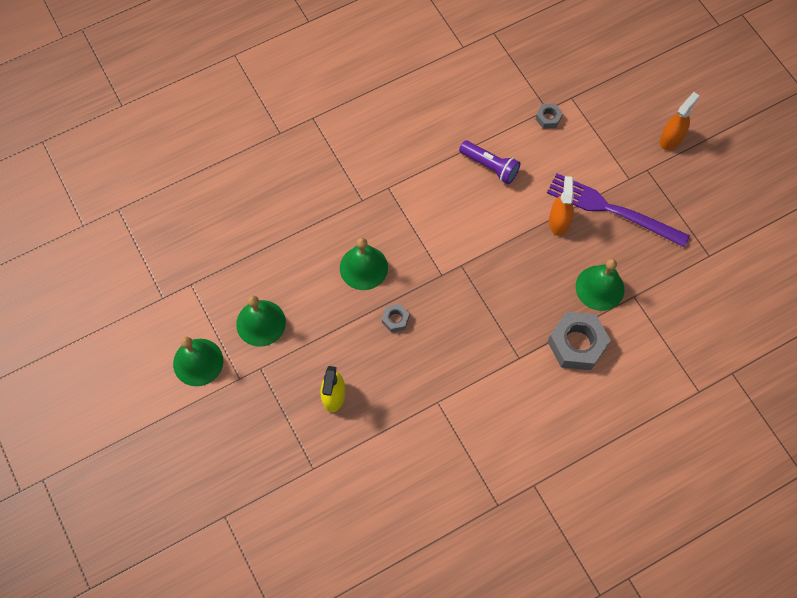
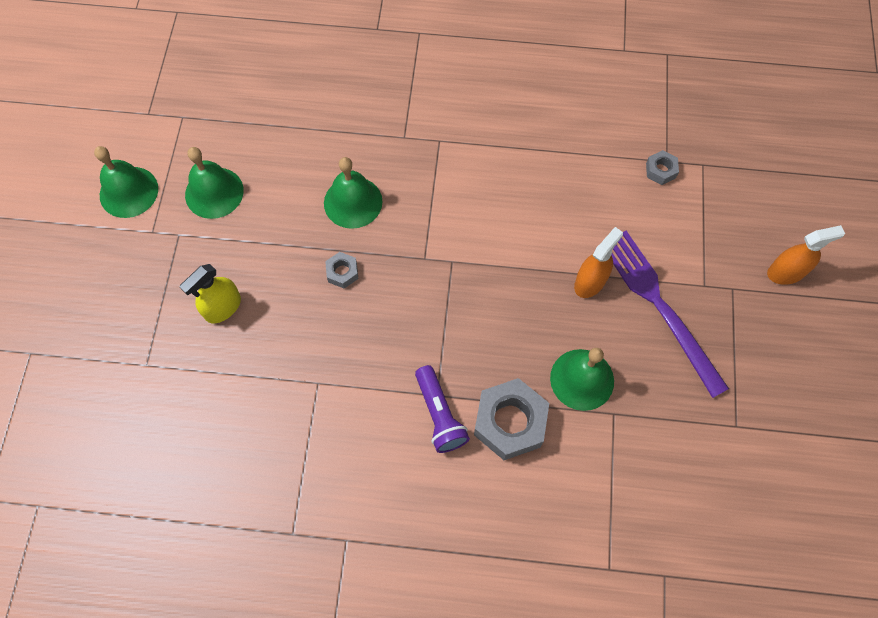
camera: 35 degrees right, 0 degrees up
(490, 166) = (560, 182): purple flashlight -> purple flashlight (439, 415)

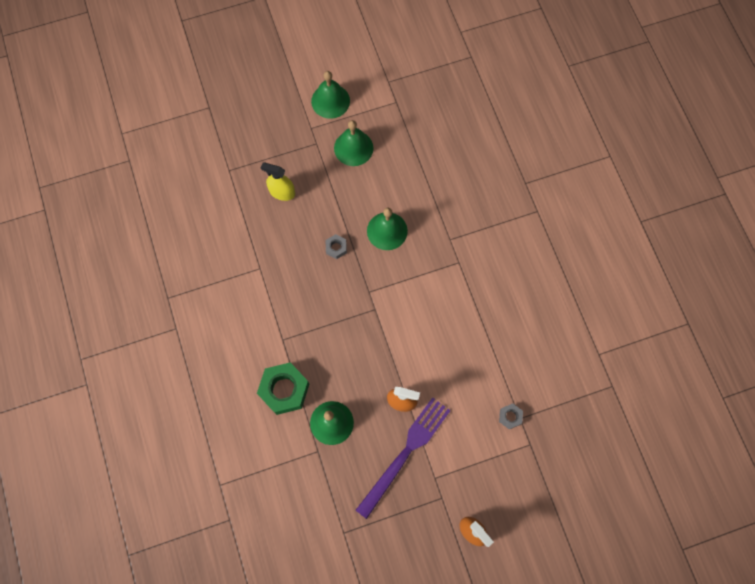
camera: 65 degrees right, 5 degrees up
(439, 415) = (271, 347): purple flashlight -> none
(509, 422) = (284, 390): grey nut -> green nut

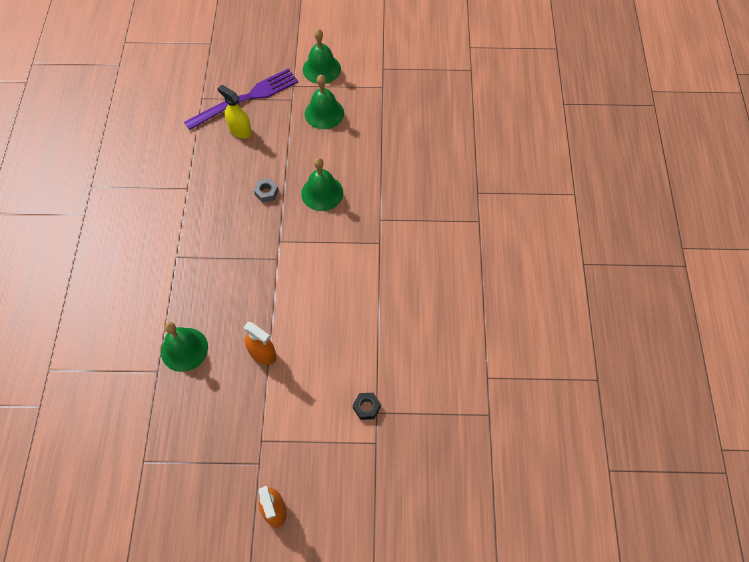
camera: 20 degrees right, 10 degrees down
(284, 390) = (154, 303): green nut -> none
(405, 453) = (243, 405): purple fork -> purple fork (246, 98)
(510, 417) = (366, 407): grey nut -> black nut

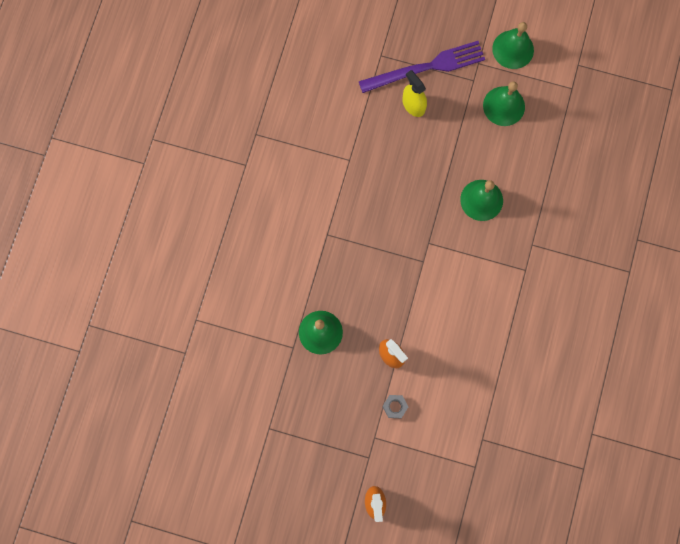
camera: 15 degrees right, 15 degrees up
(266, 192) = (426, 185): grey nut -> grey nut (395, 407)
(366, 407) = (474, 432): black nut -> none

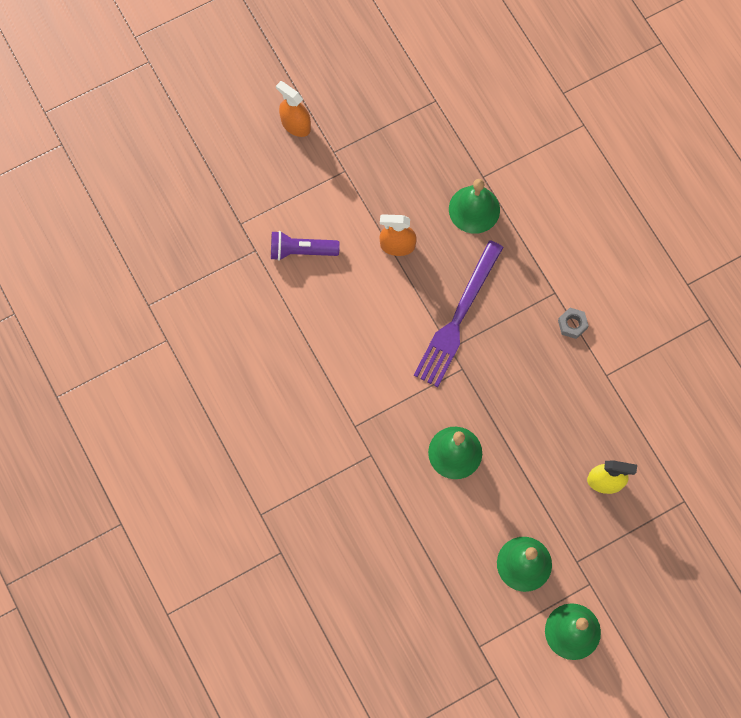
camera: 135 degrees right, 5 degrees down
(395, 407) = (352, 209): grey nut -> grey nut (572, 325)
(426, 67) = (632, 531): purple fork -> purple fork (458, 318)
(454, 410) = (301, 251): none -> purple flashlight

